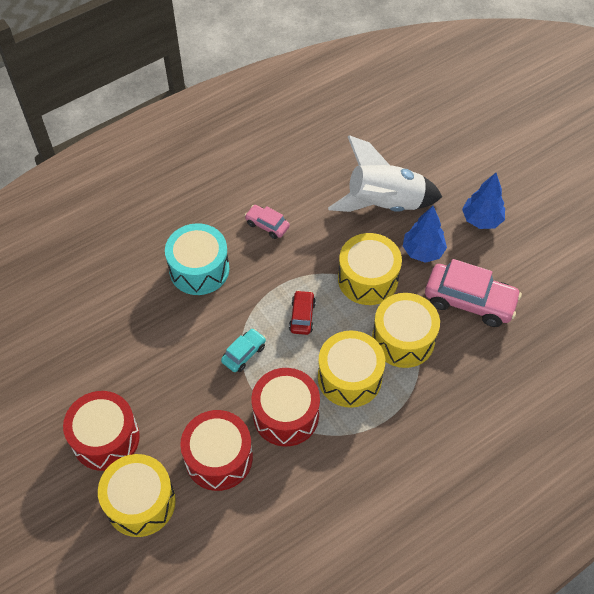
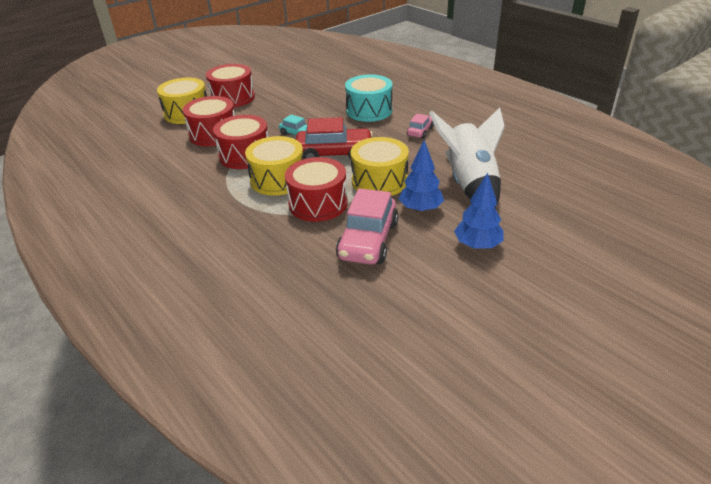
camera: 85 degrees right, 20 degrees down
(302, 316) = (334, 154): red car -> red car, size x1.93
(403, 339) = (318, 203): yellow drum -> red drum

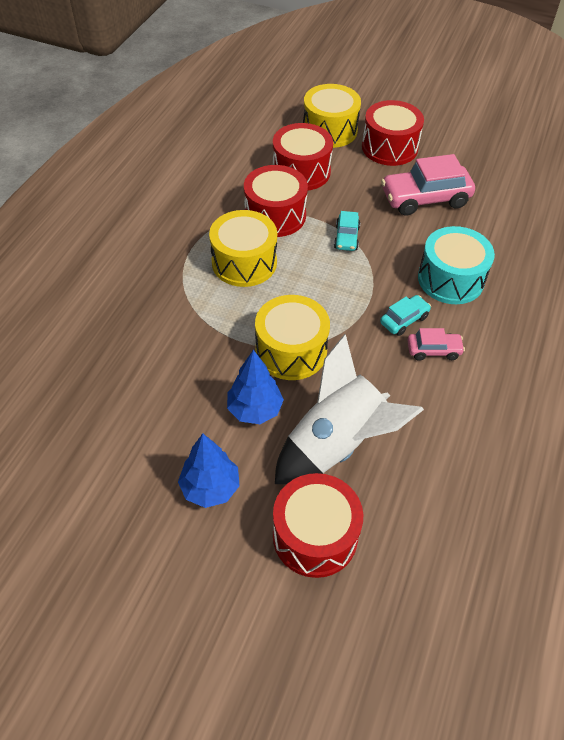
camera: 60 degrees right, 15 degrees up
(318, 203) = (218, 314): red drum -> red drum (315, 535)
(334, 154) = (324, 287): red car -> none
(368, 241) = (172, 382): pink car -> pink car (425, 199)
(388, 134) = (404, 320): none -> turquoise car

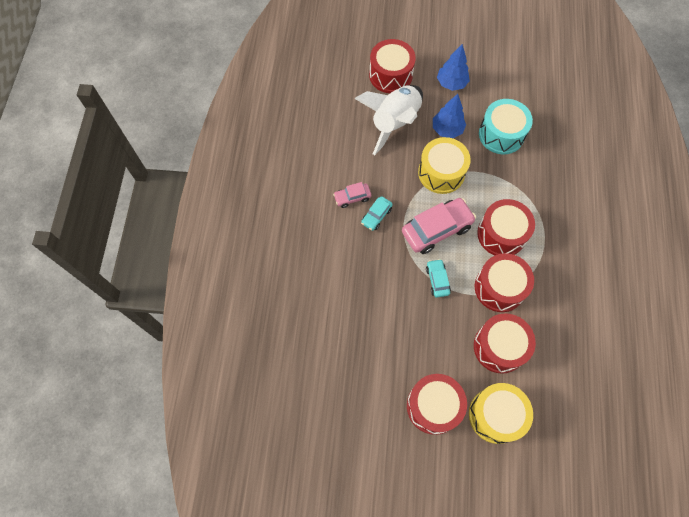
camera: 165 degrees right, 15 degrees up
(244, 262) = (501, 234): yellow drum -> red drum
(425, 199) = (386, 344): pink car -> pink car (436, 229)
(450, 279) = (351, 261): turquoise drum -> turquoise drum (501, 134)

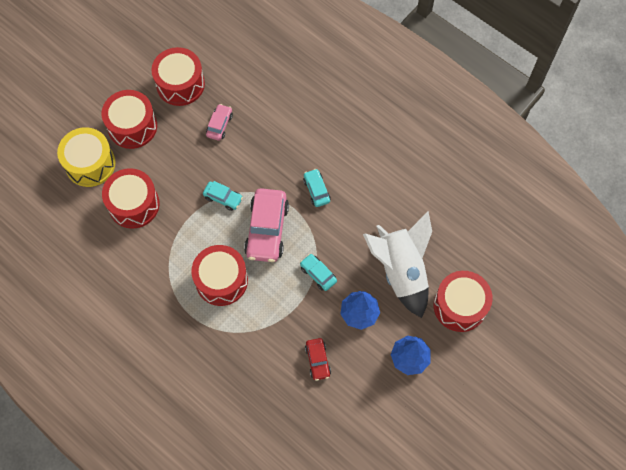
camera: 125 degrees right, 0 degrees up
(352, 197) = (348, 183): pink car -> pink car (219, 125)
(441, 173) = (318, 274): yellow drum -> turquoise car
(499, 288) = (178, 241): red drum -> red drum (180, 84)
(501, 134) = (318, 360): turquoise drum -> red car

